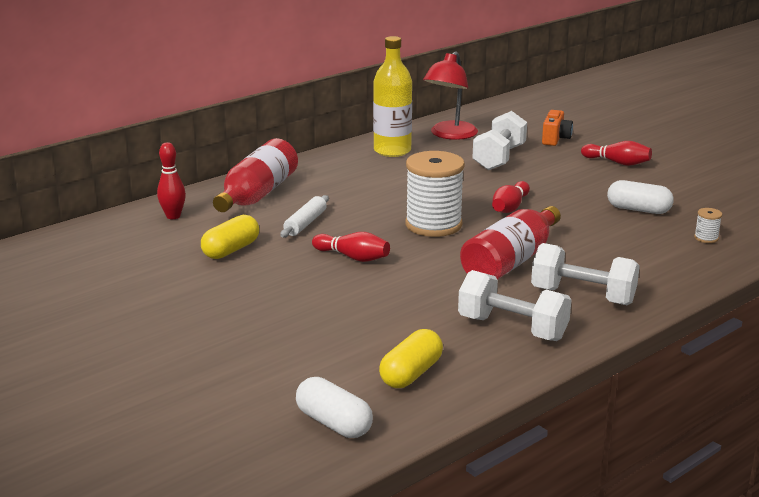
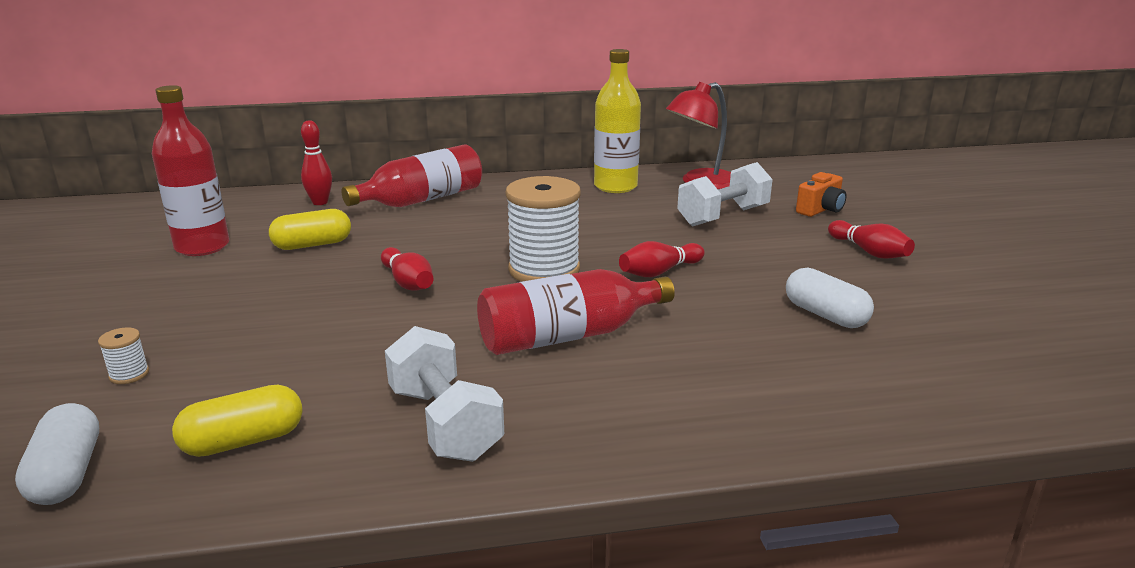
camera: 30 degrees right, 0 degrees up
(140, 274) = (202, 247): none -> red bottle
(305, 223) = (420, 236): white rolling pin -> none
(582, 296) = (594, 409): white dumbbell -> none
(706, 238) = (881, 380): white spool -> white spool (129, 374)

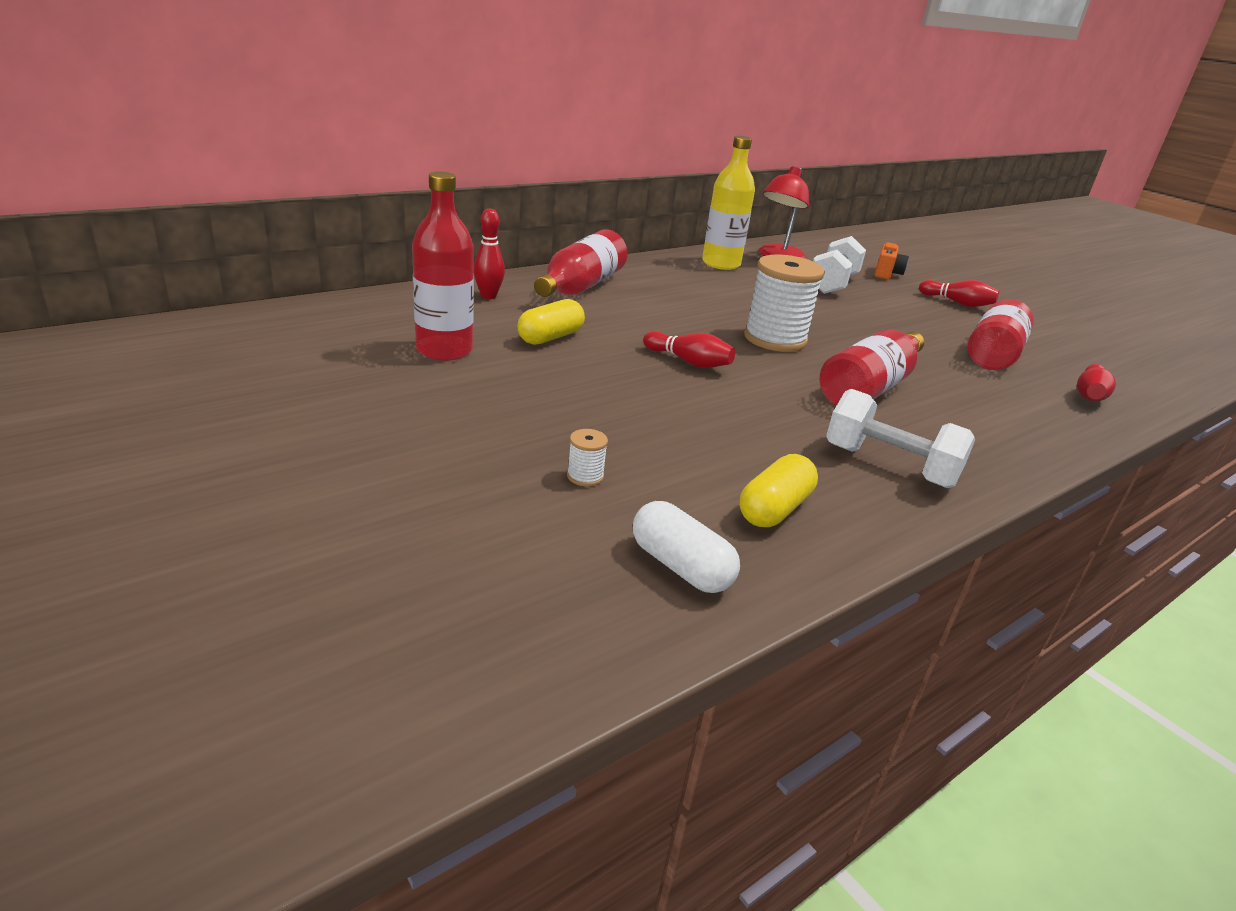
camera: 30 degrees left, 5 degrees up
(659, 272) = (855, 332): red bowling pin -> red bowling pin (1089, 394)
(825, 315) = (995, 351): white capsule -> red bottle

